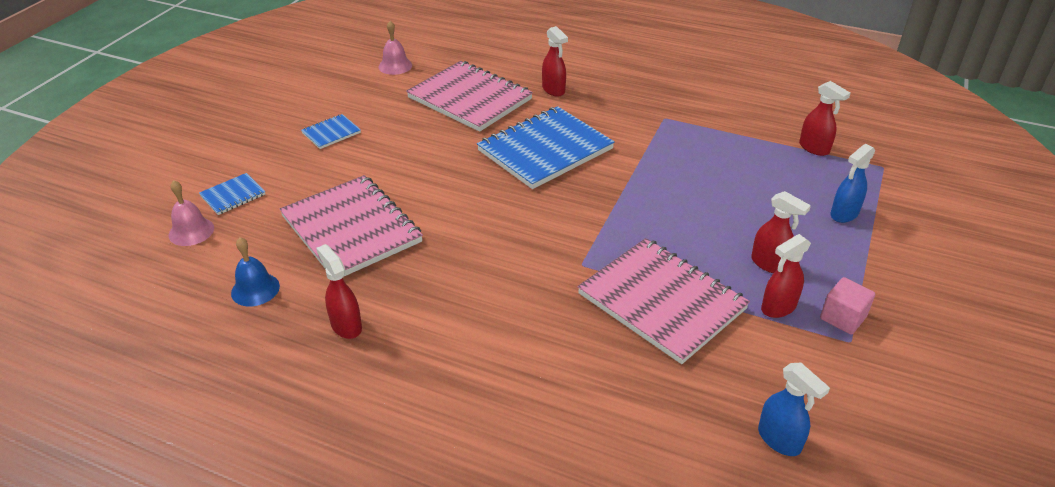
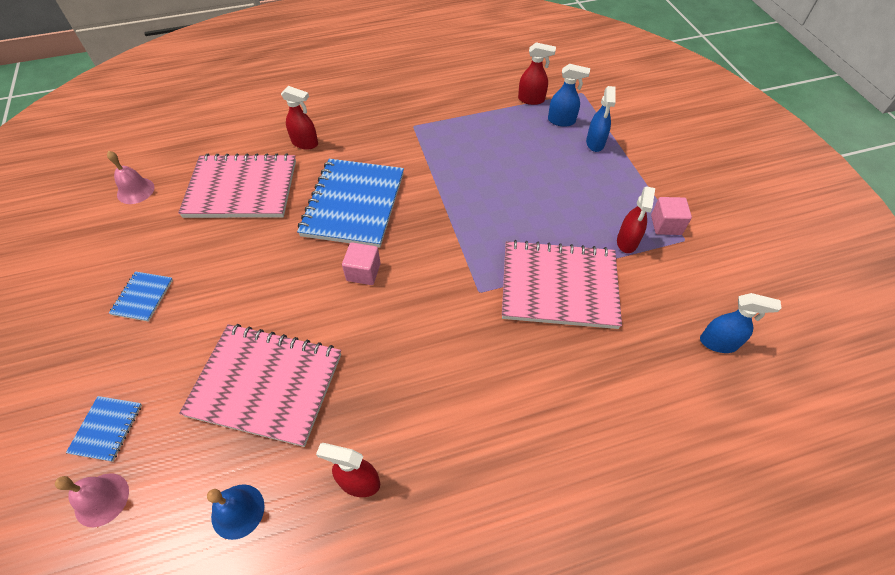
camera: 40 degrees left, 15 degrees up
(500, 199) = (363, 272): none -> pink cube
(770, 264) = (591, 210): red spray bottle -> none
(827, 179) = (561, 121): none -> blue spray bottle

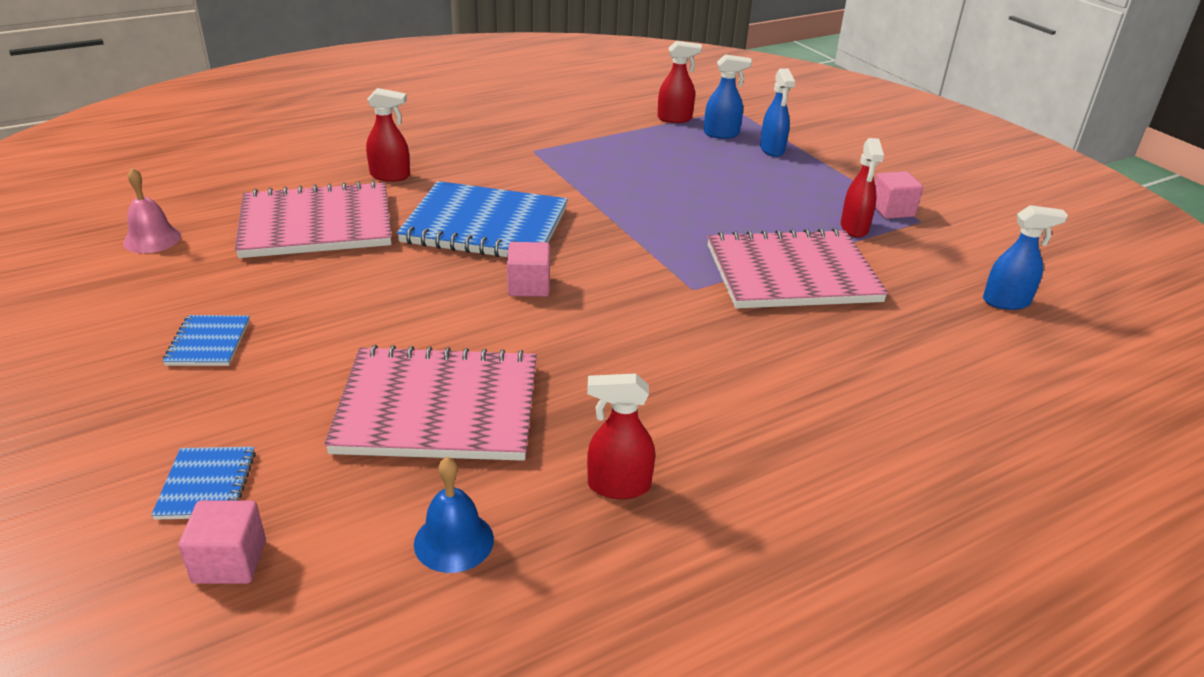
camera: 15 degrees left, 20 degrees down
(102, 499) = (229, 561): pink bell -> pink cube
(353, 204) = (485, 226): blue notebook -> blue notebook turned 75 degrees counterclockwise

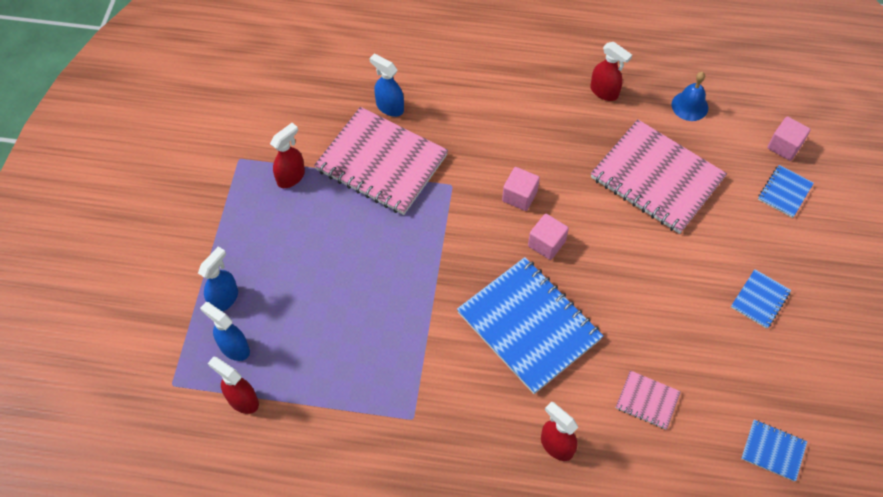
camera: 140 degrees left, 25 degrees up
(152, 239) = (773, 451): pink bell -> blue notebook
(316, 224) = (647, 400): pink notebook -> pink notebook, size x0.45
(892, 210) = (242, 178): pink cube -> pink cube (519, 196)
(1006, 302) = (294, 76): blue spray bottle -> blue spray bottle (389, 107)

